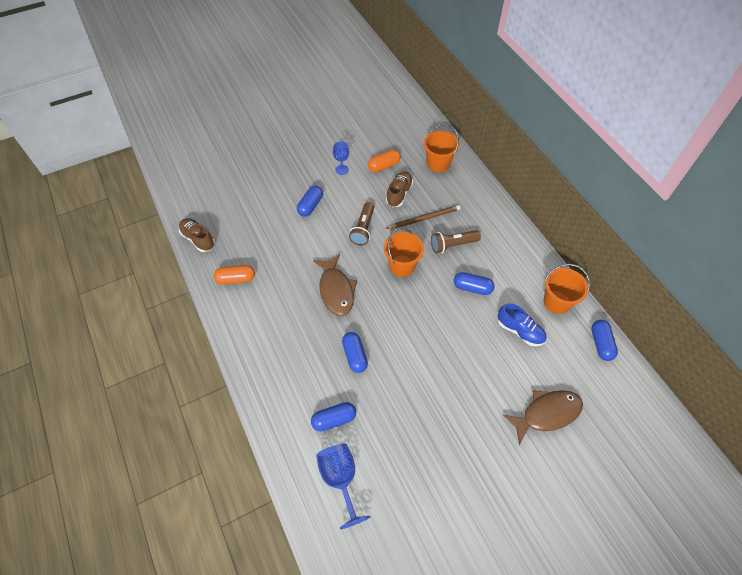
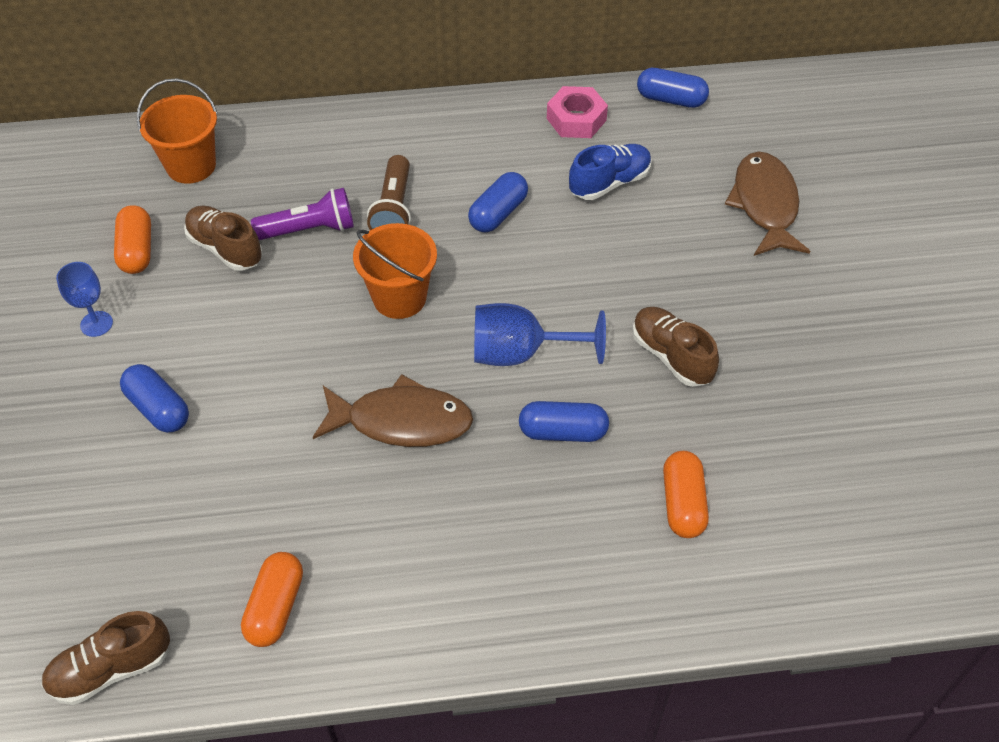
camera: 70 degrees left, 5 degrees down
(334, 419) = (683, 503): blue capsule -> orange capsule
(340, 479) = (801, 525): blue goblet -> blue goblet (520, 353)
(363, 229) = (277, 332): brown flashlight -> none
(418, 391) = (671, 356): none -> brown shoe
(424, 218) = (309, 229): brown pencil -> purple flashlight
(557, 302) = (576, 119): orange bucket -> pink nut

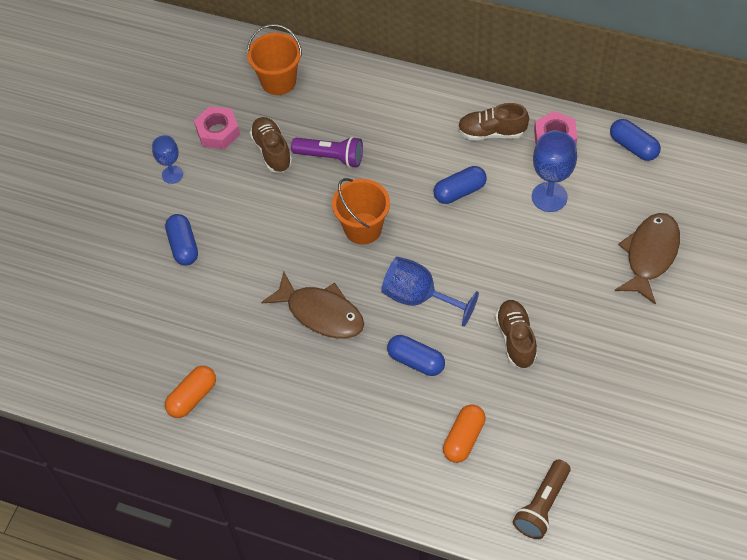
camera: 30 degrees right, 5 degrees up
(111, 669) = (90, 393): brown shoe -> brown shoe (491, 132)
(137, 250) = (218, 132): orange capsule -> pink nut
(394, 209) = (392, 162): brown flashlight -> brown flashlight (542, 505)
(609, 183) = (549, 197): blue shoe -> blue goblet

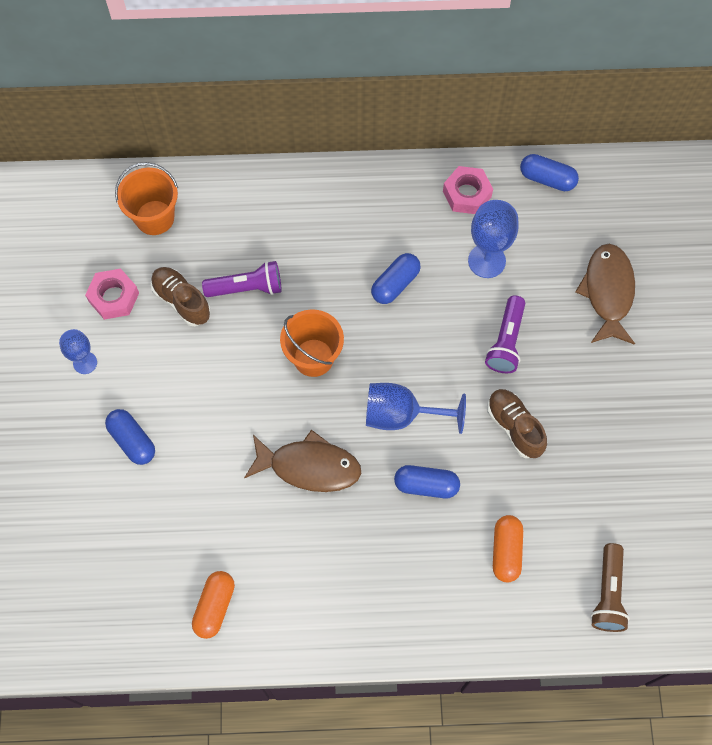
camera: 25 degrees left, 10 degrees up
(491, 132) = (401, 207): brown shoe -> none
(538, 267) = (506, 341): none -> purple flashlight

